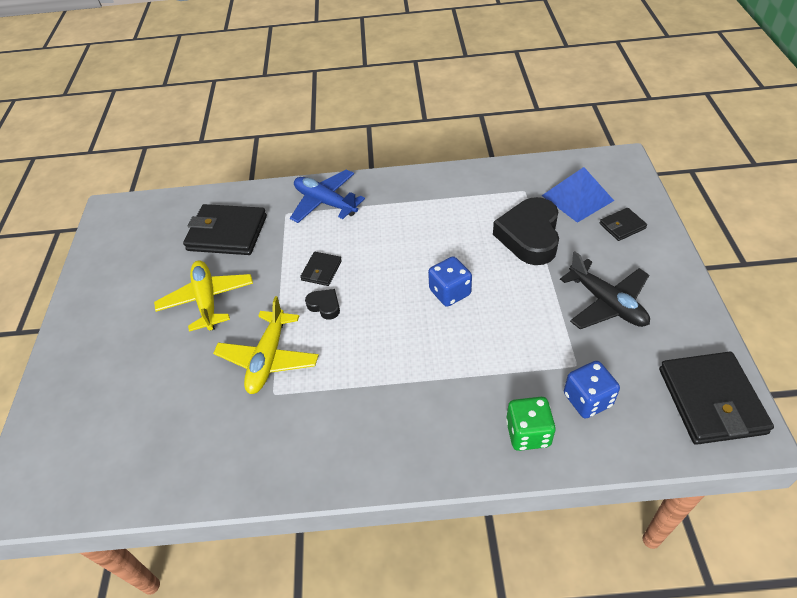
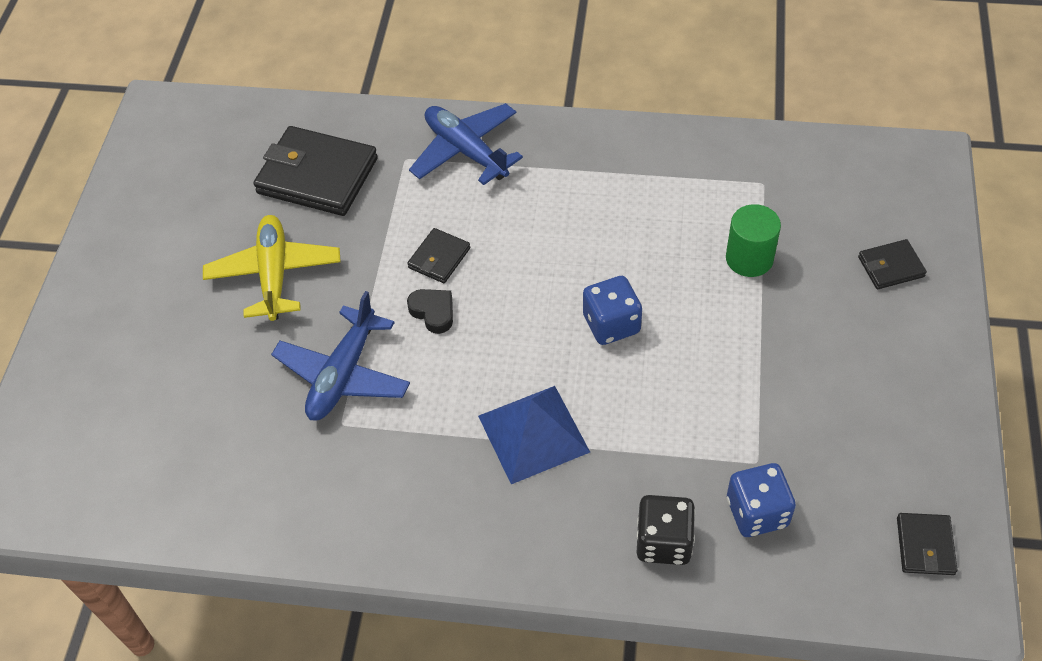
camera: 10 degrees right, 5 degrees up
(268, 358) = (343, 374): yellow plane -> blue plane
(528, 433) = (663, 542): green dice -> black dice
(529, 236) = (749, 258): black heart -> green cylinder
(577, 198) = (838, 209): blue pyramid -> blue pyramid (533, 433)
(606, 303) = (828, 381): black plane -> none
(711, 400) = (925, 546): black wallet -> black wallet, size x0.50

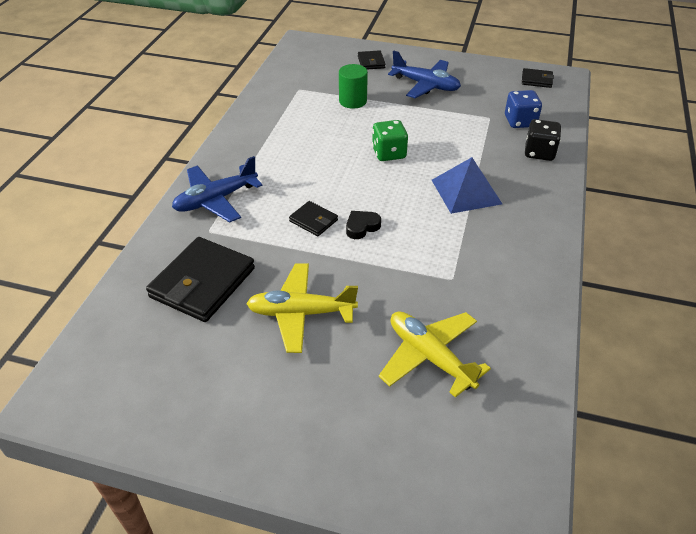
camera: 85 degrees left, 10 degrees down
(211, 408) = (430, 357): none -> yellow plane
(343, 374) = (408, 276): blue plane -> blue plane (425, 85)
(611, 324) = (389, 153): blue dice -> green dice

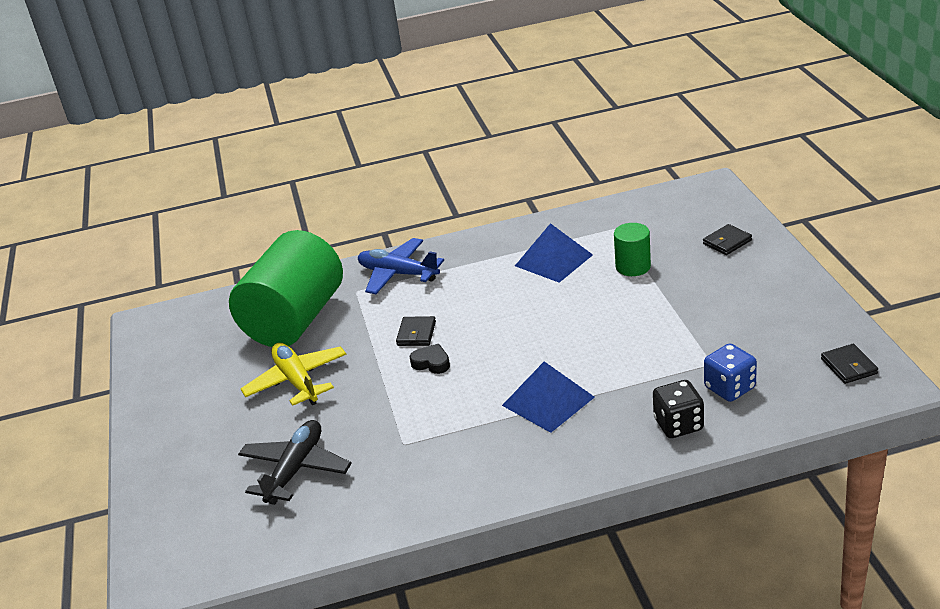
camera: 65 degrees right, 10 degrees down
(203, 283) = (295, 320): black wallet -> green cylinder
(301, 125) = (553, 260): none -> blue pyramid
(389, 153) = (563, 328): green dice -> none
(425, 85) = (725, 295): blue plane -> none
(430, 357) = (295, 469): yellow plane -> black plane

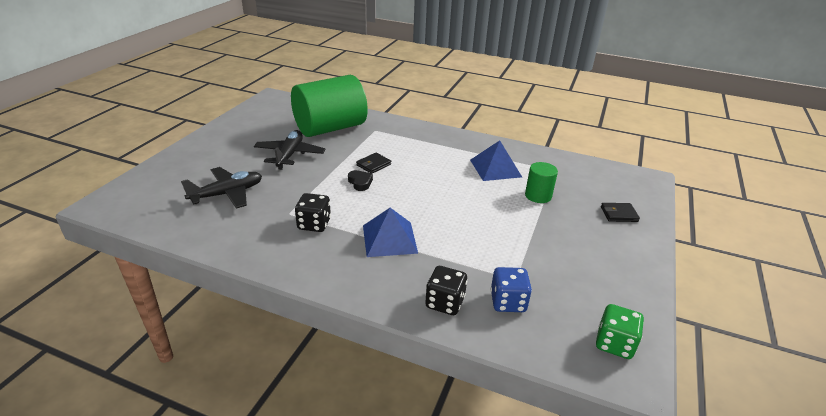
camera: 30 degrees right, 0 degrees up
(297, 381) = (289, 155): yellow plane -> black plane
(398, 274) = (405, 133): blue plane -> none
(449, 437) = (314, 224): none -> black dice
(849, 366) = (614, 344): black wallet -> green dice

